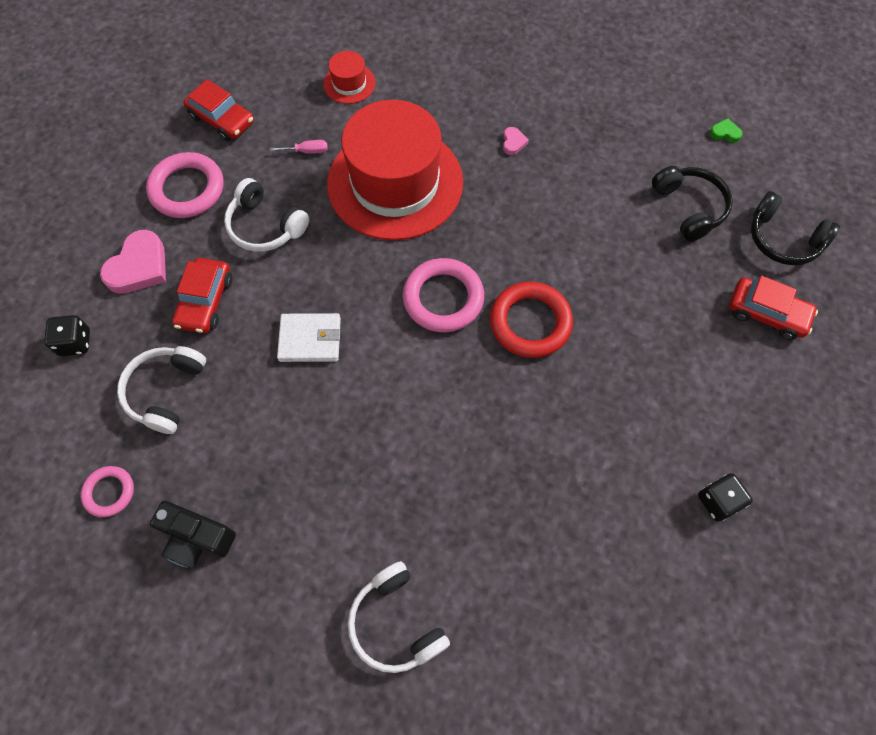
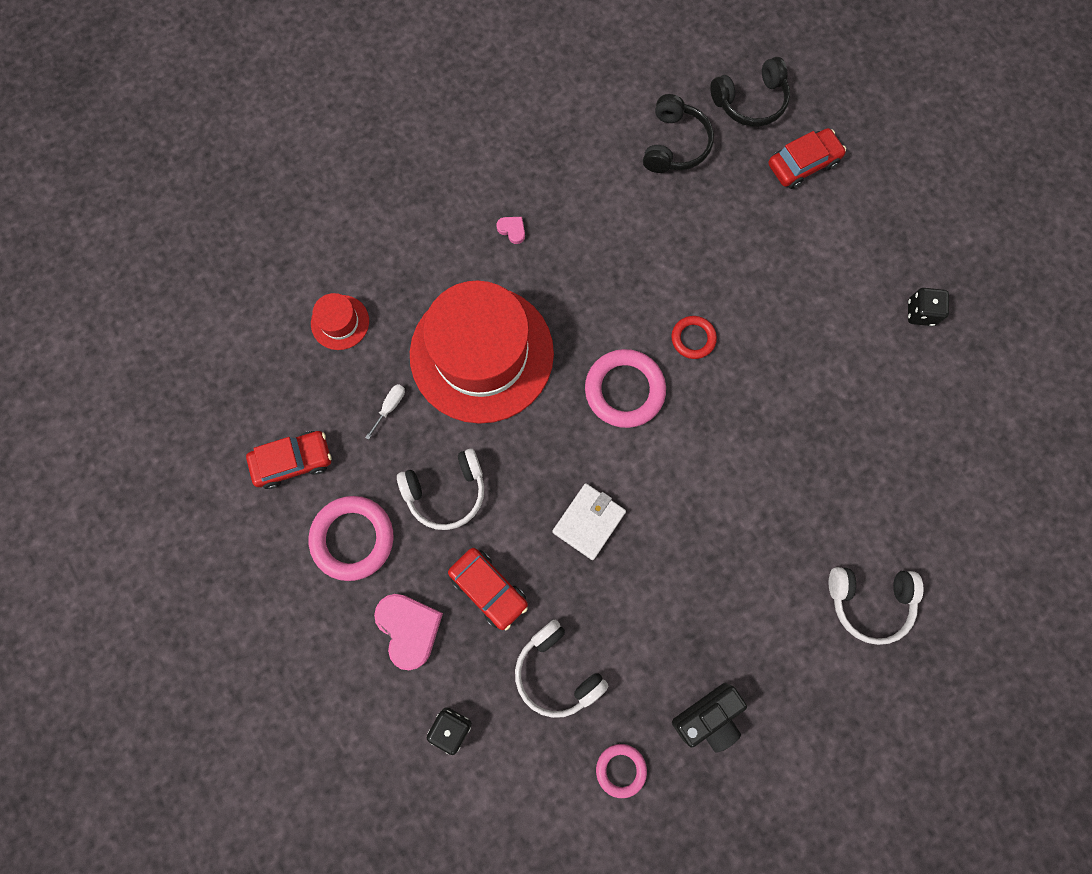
camera: 55 degrees left, 10 degrees up
(307, 151) = (390, 407): pink screwdriver -> white screwdriver
(530, 322) = (693, 338): red ring -> red ring, size x0.57
(689, 207) = (675, 145): black headphones -> black headphones turned 90 degrees clockwise
(725, 133) = (626, 64): green heart -> none

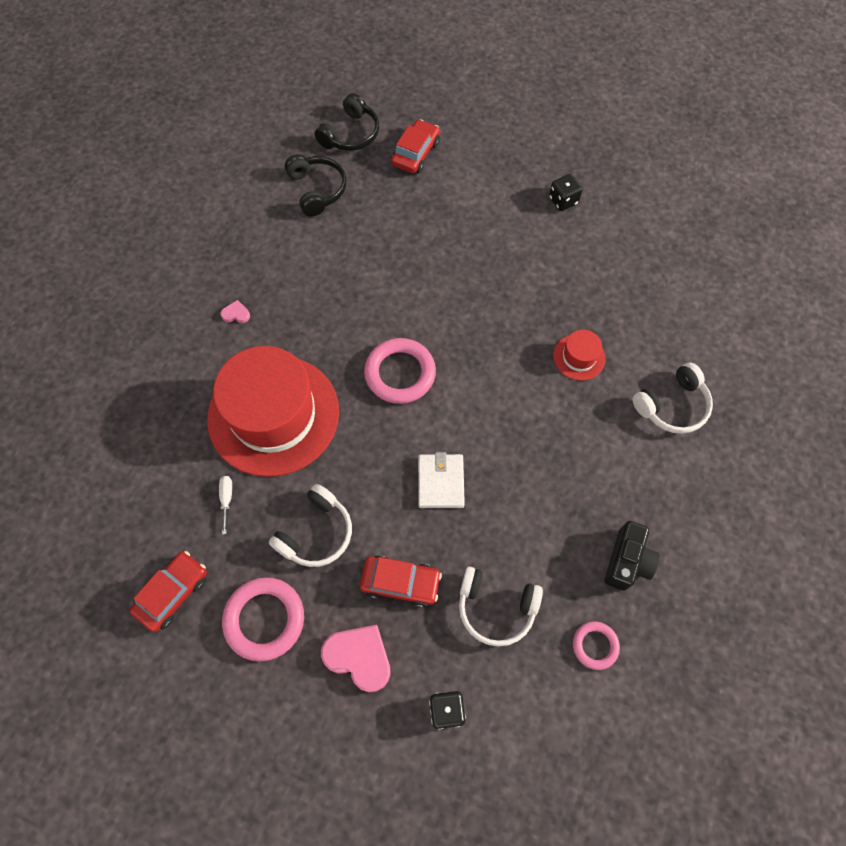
camera: 35 degrees left, 10 degrees down
(340, 322) = (141, 462): red hat -> red hat (579, 357)
(693, 338) = (423, 308): red ring -> none

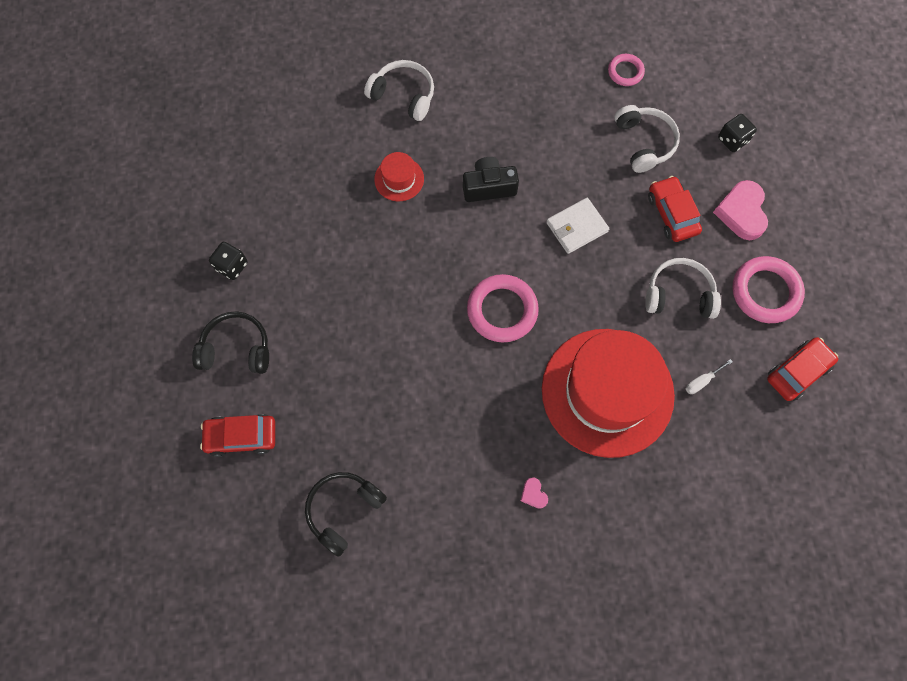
camera: 120 degrees left, 5 degrees up
(173, 593) = (798, 372): red car -> red car turned 135 degrees clockwise
(351, 134) = (249, 521): black headphones -> black headphones (236, 348)
(627, 561) = (552, 76): black camera -> black camera (489, 187)

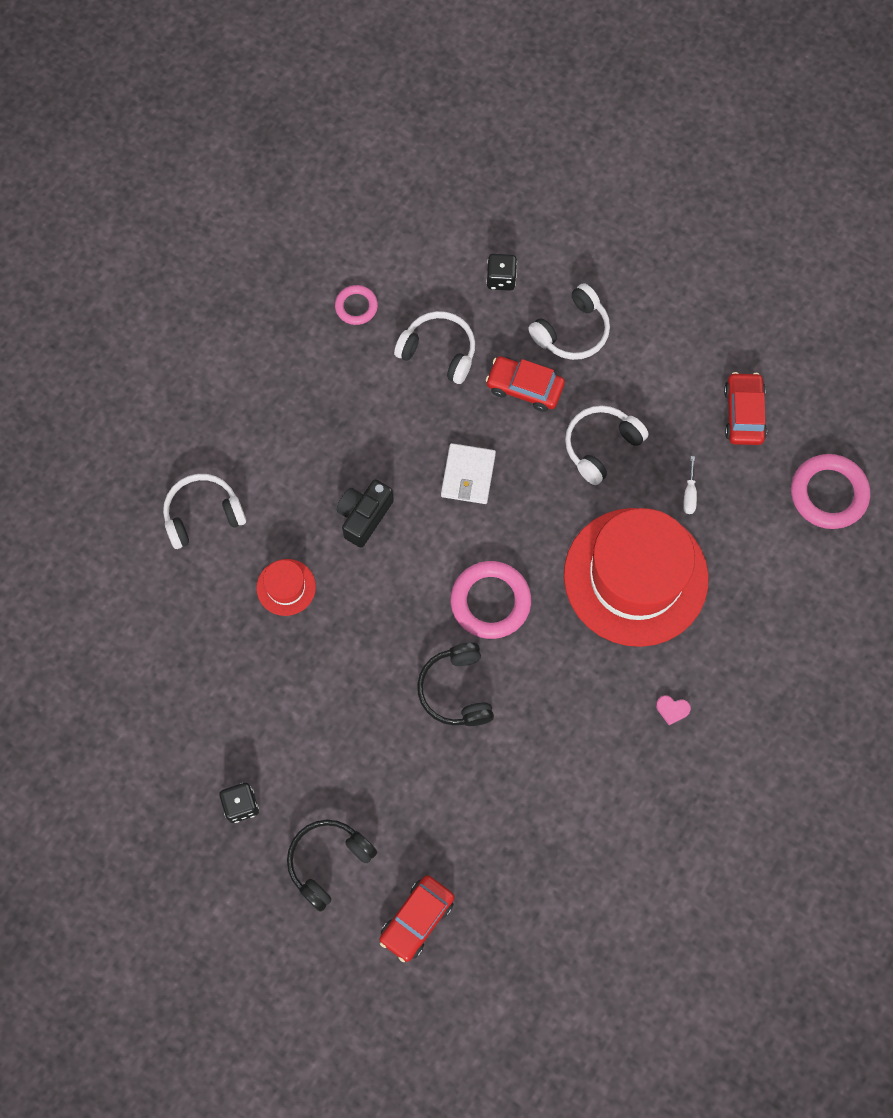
camera: 50 degrees left, 0 degrees up
(343, 510) = (557, 880): black headphones -> black headphones (456, 690)
(742, 212) = (572, 331): pink heart -> white headphones
(765, 292) = (657, 377): pink ring -> pink ring (828, 494)

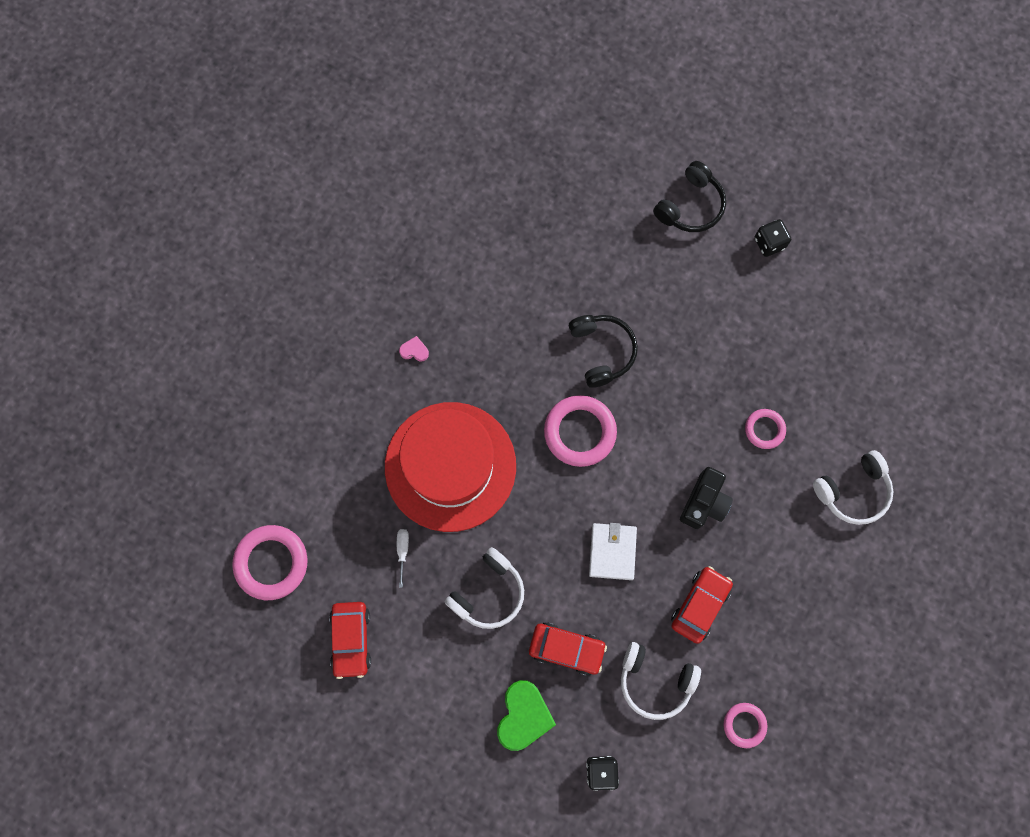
camera: 175 degrees right, 5 degrees up
(286, 587) = (764, 429): red hat -> pink ring
(417, 919) = (613, 170): red car -> red car (700, 605)
(572, 331) = (523, 716): white headphones -> green heart

